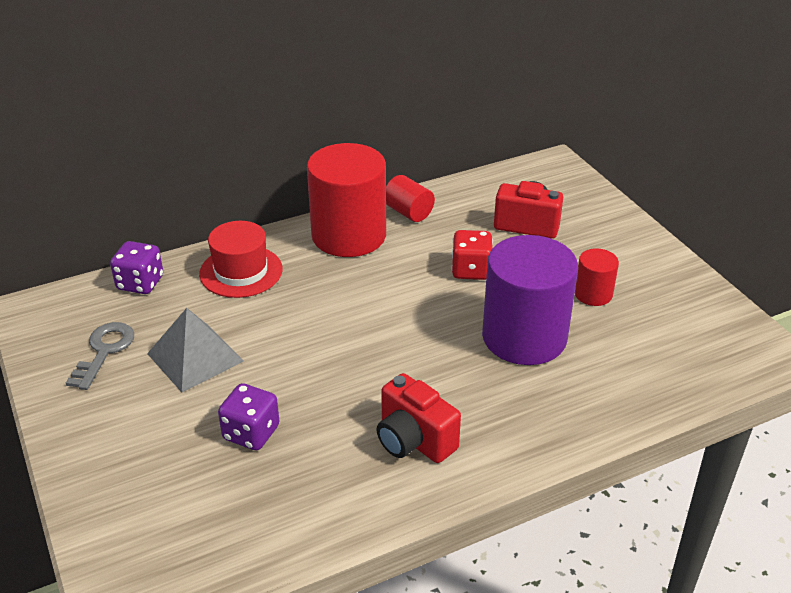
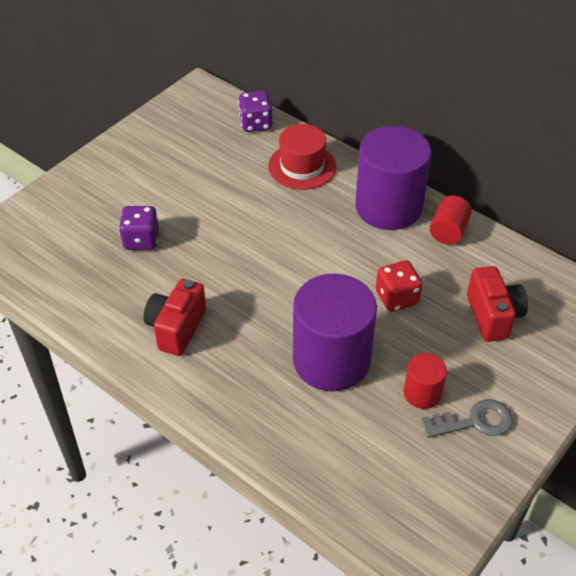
camera: 65 degrees right, 10 degrees up
(104, 351) = (179, 139): grey key -> grey key (474, 421)
(195, 357) = (198, 183): grey pyramid -> none
(349, 235) = (388, 207): red cylinder -> purple cylinder

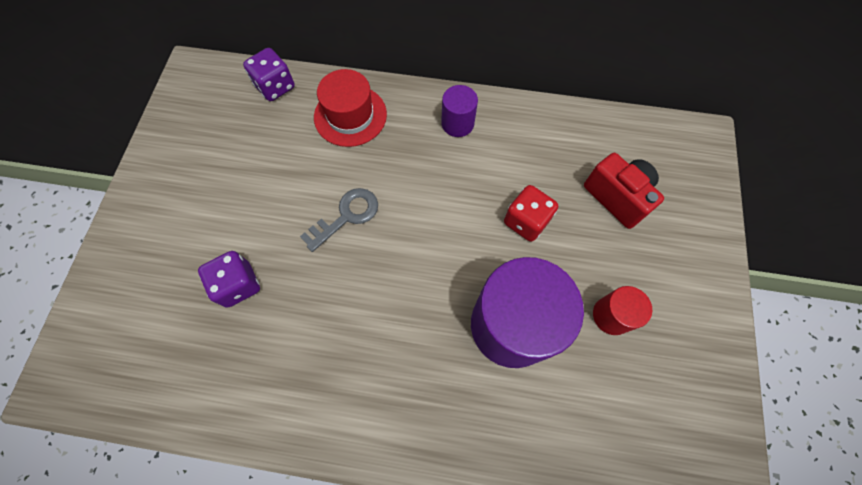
camera: 30 degrees left, 20 degrees up
(176, 328) = (341, 375): red camera -> none
(388, 207) = (457, 123): purple cylinder -> purple cylinder, size x0.47
(448, 231) = (525, 124): red cylinder -> none
(474, 421) = (672, 321): grey key -> grey key (346, 216)

